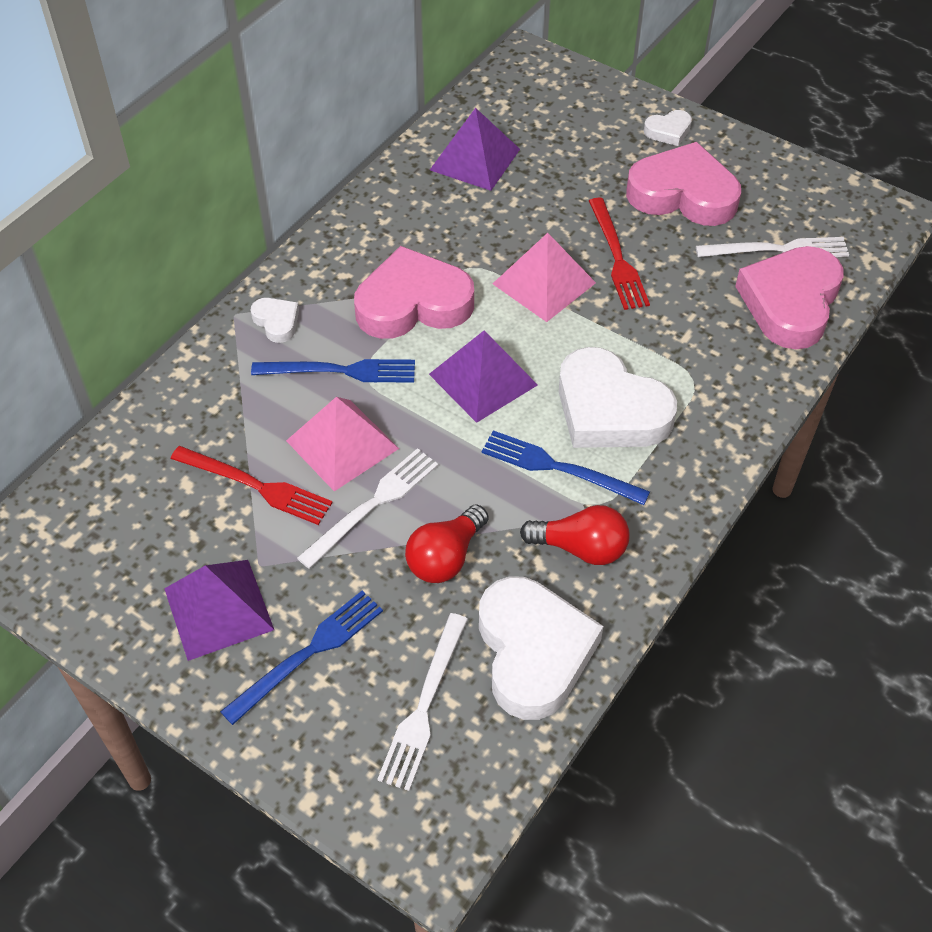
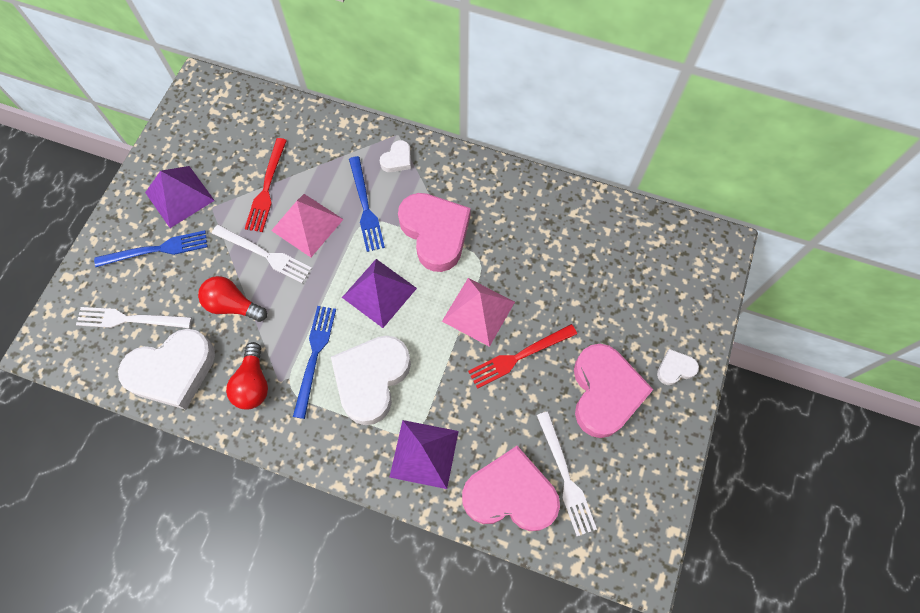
camera: 75 degrees right, 15 degrees up
(308, 653) = (156, 250): blue fork -> blue fork turned 45 degrees counterclockwise
(475, 159) = (590, 236): purple pyramid -> purple pyramid (424, 454)
(668, 131) = (675, 369): white heart -> white heart turned 105 degrees clockwise

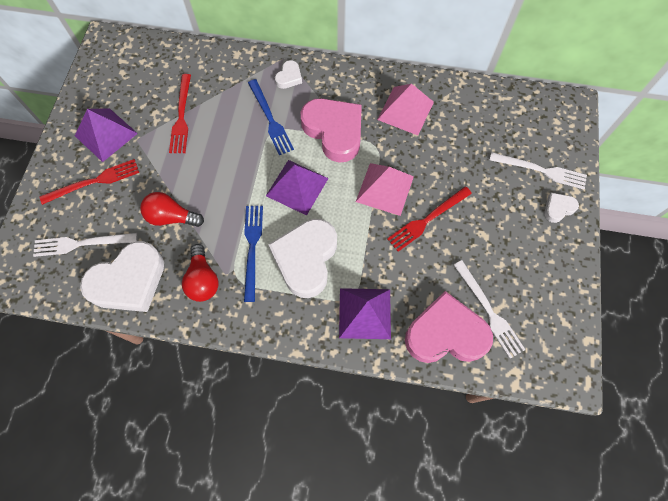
camera: 10 degrees left, 0 degrees up
(156, 250) = (94, 182): blue fork -> red fork
(264, 254) = (191, 171): white fork -> white fork (541, 170)
(307, 224) = (223, 141): pink pyramid -> pink pyramid (405, 110)
(605, 392) = (505, 237): pink heart -> none

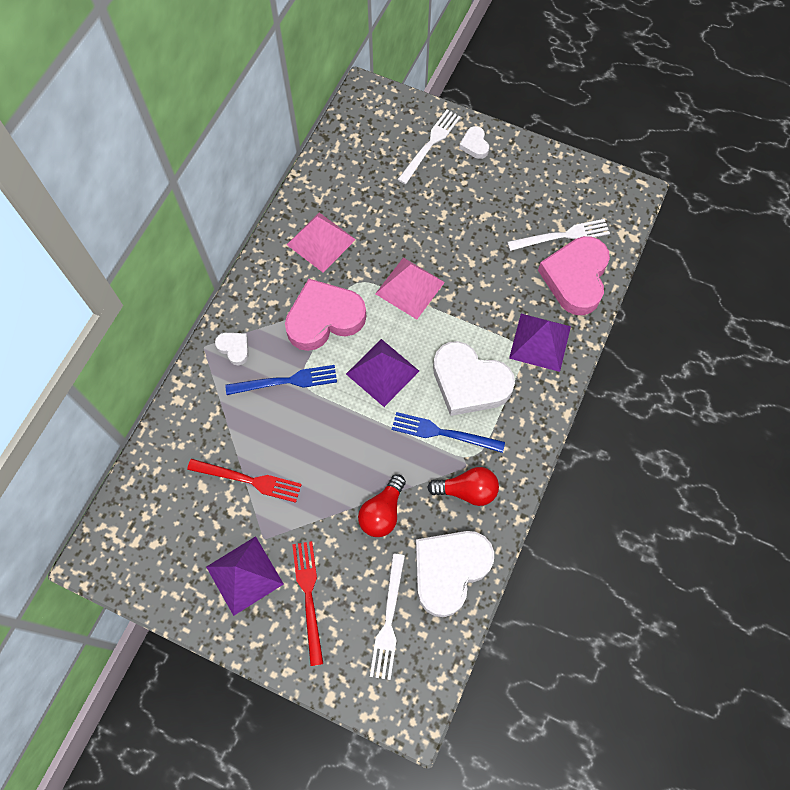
camera: 75 degrees left, 0 degrees up
(129, 281) = (449, 570): white heart -> white heart turned 120 degrees counterclockwise
(427, 219) = (455, 259): red fork -> none

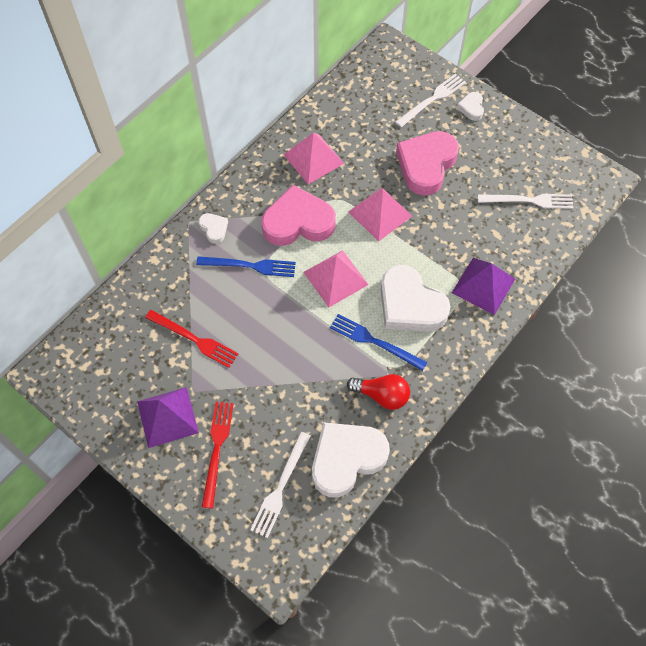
camera: 15 degrees right, 5 degrees down
(382, 372) = (335, 278): purple pyramid -> pink pyramid
(382, 512) = (301, 395): red light bulb -> none
(575, 278) = (531, 239): pink heart -> pink heart (426, 165)

